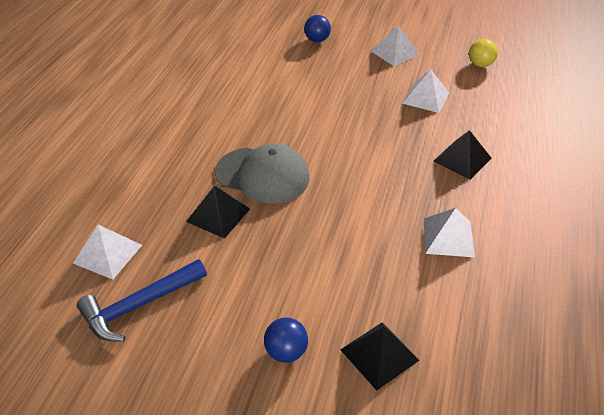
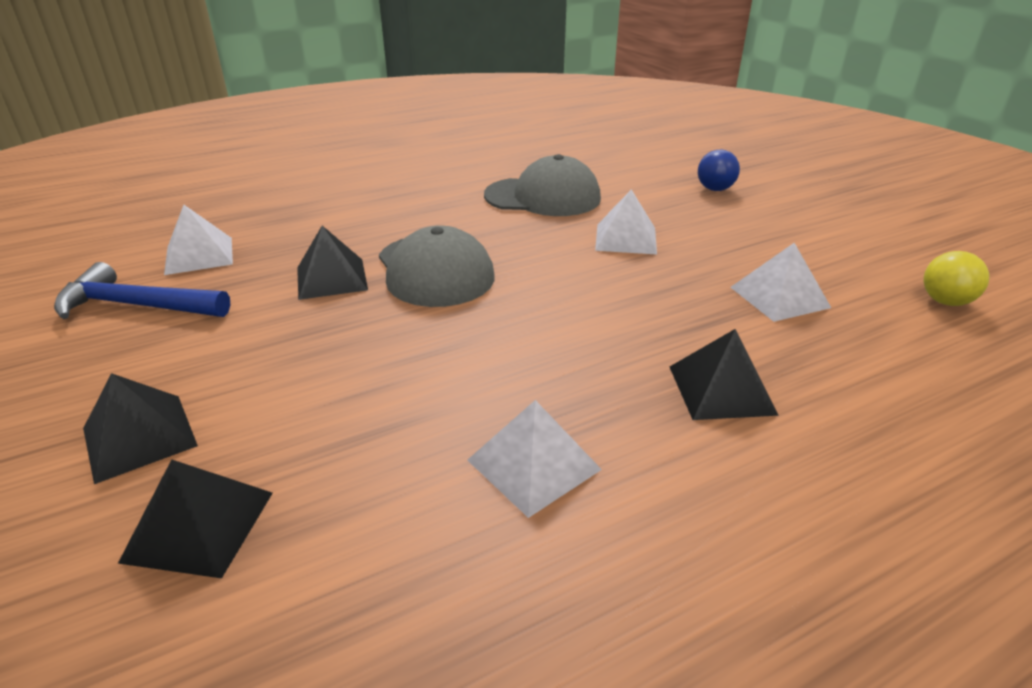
camera: 45 degrees right, 10 degrees down
(239, 92) = (543, 197): none -> grey cap
(286, 351) = (139, 437): blue ball -> black pyramid
(395, 52) = (809, 236): white pyramid -> white pyramid (626, 238)

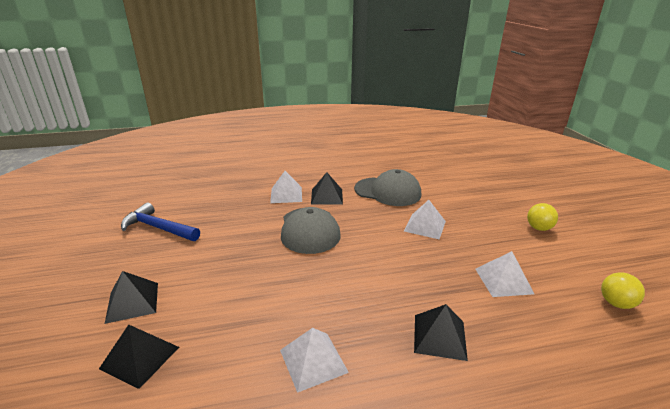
camera: 15 degrees right, 5 degrees down
(199, 255) = (197, 203): white pyramid -> white pyramid (286, 194)
(332, 278) = (255, 227): black pyramid -> black pyramid (327, 196)
(715, 189) = (494, 200): blue ball -> none
(796, 219) = (538, 228): none -> yellow ball

